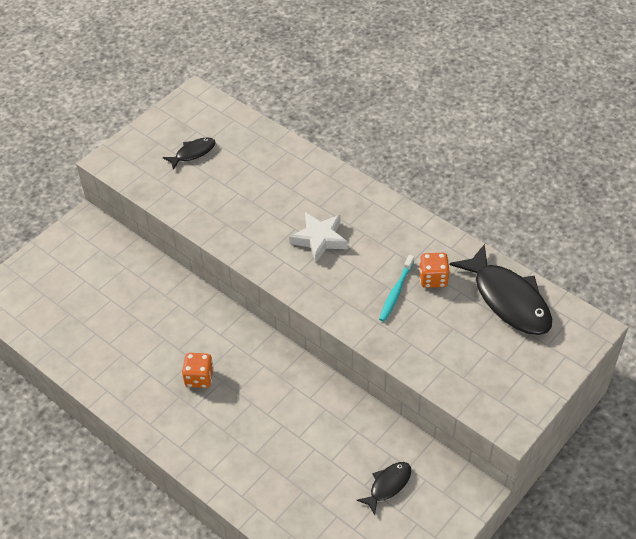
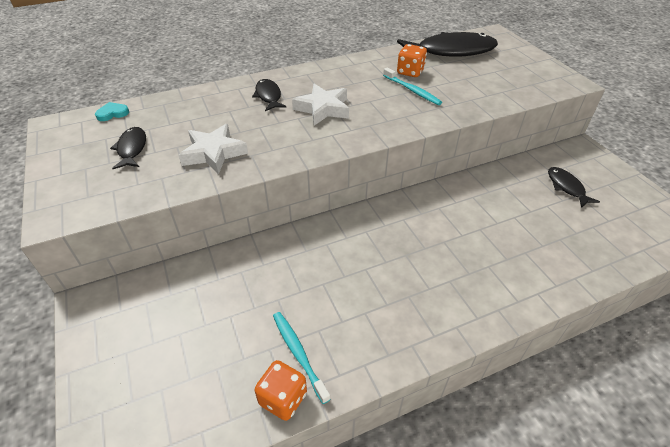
camera: 65 degrees left, 5 degrees down
(99, 350) = (298, 354): none -> turquoise toothbrush
(199, 378) = (393, 271): orange dice -> orange dice (283, 398)
(215, 201) = (214, 153): none -> white star
(228, 115) = (112, 113): none -> turquoise heart
(315, 194) = (268, 96): none -> black fish

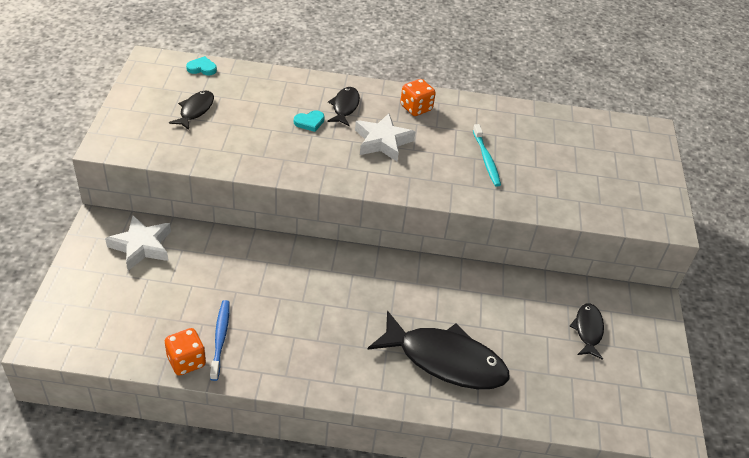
camera: 25 degrees right, 0 degrees up
(214, 153) = (255, 144): white star -> white star (141, 246)
(249, 118) = (309, 122): none -> turquoise heart
(298, 354) = (220, 338): turquoise toothbrush -> blue toothbrush
(410, 72) = (505, 138): orange dice -> orange dice (416, 108)
(451, 51) = (575, 132): black fish -> black fish (445, 360)

